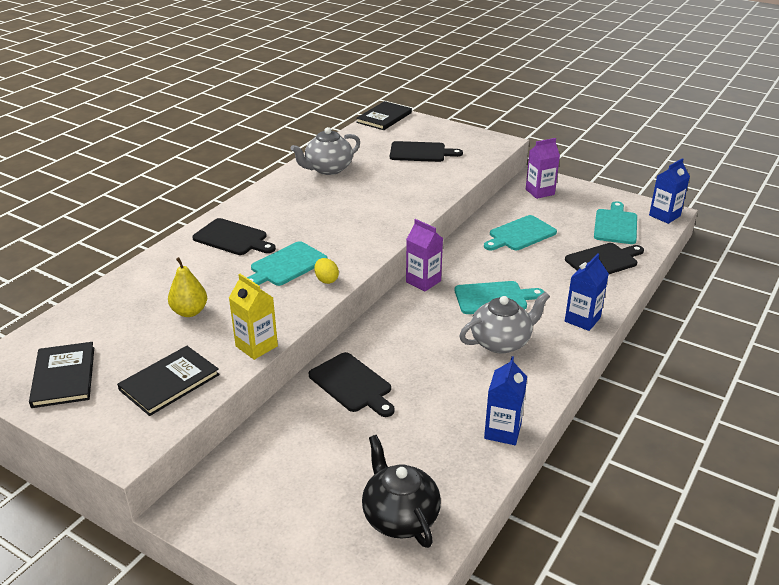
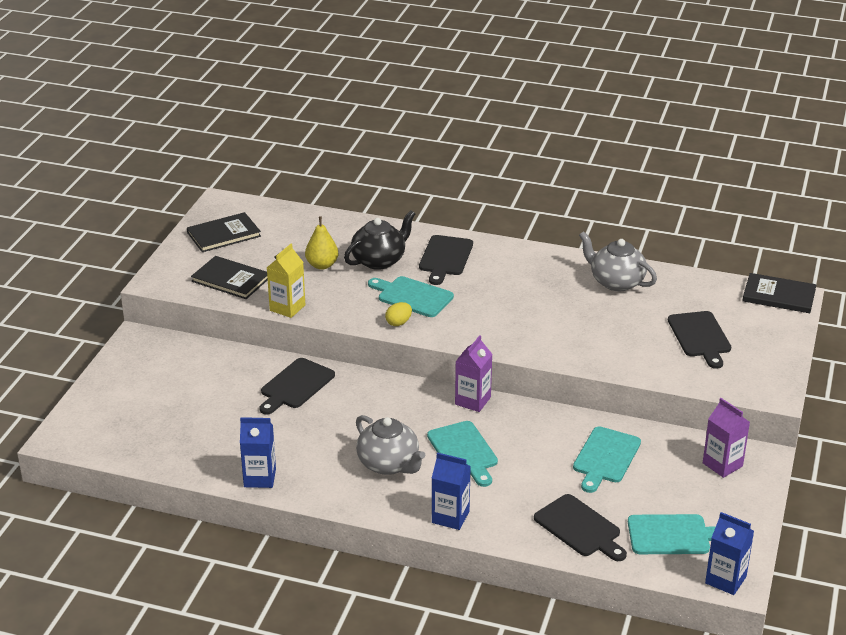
camera: 75 degrees right, 0 degrees up
(399, 516) = (150, 436): black teapot -> black teapot (379, 260)
(520, 234) = (605, 457): turquoise cutting board -> turquoise cutting board turned 105 degrees counterclockwise

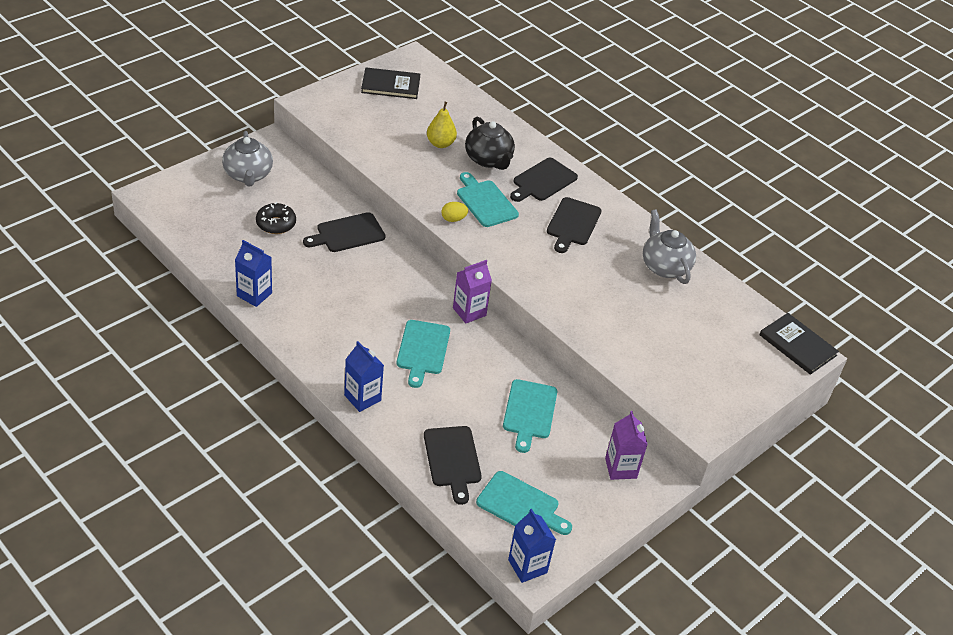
camera: 25 degrees right, 10 degrees up
(218, 407) = (276, 224): none -> black donut
(230, 280) = (361, 125): black book -> none
(287, 308) = (381, 167): yellow carton -> none
(379, 260) = (488, 160): black teapot -> black teapot turned 75 degrees clockwise
(389, 464) = (357, 332): grey teapot -> grey teapot (248, 175)
(605, 457) = (529, 412): turquoise cutting board -> turquoise cutting board turned 45 degrees counterclockwise
(700, 337) = (689, 348): black cutting board -> black cutting board (572, 224)

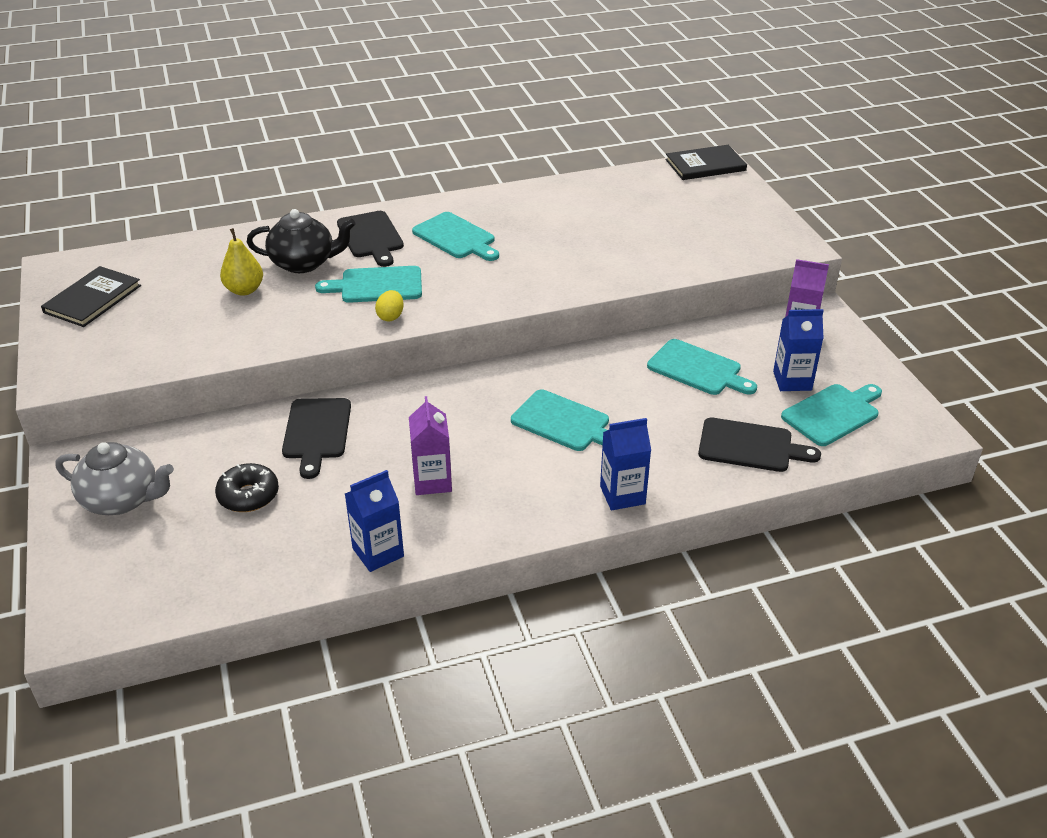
camera: 60 degrees left, 5 degrees down
(469, 312) = (519, 369): purple carton -> purple carton (432, 481)
(527, 566) = (919, 433): blue carton -> blue carton (792, 381)
(572, 224) = (456, 237): black cutting board -> turquoise cutting board
(664, 266) = (558, 202): grey teapot -> none

